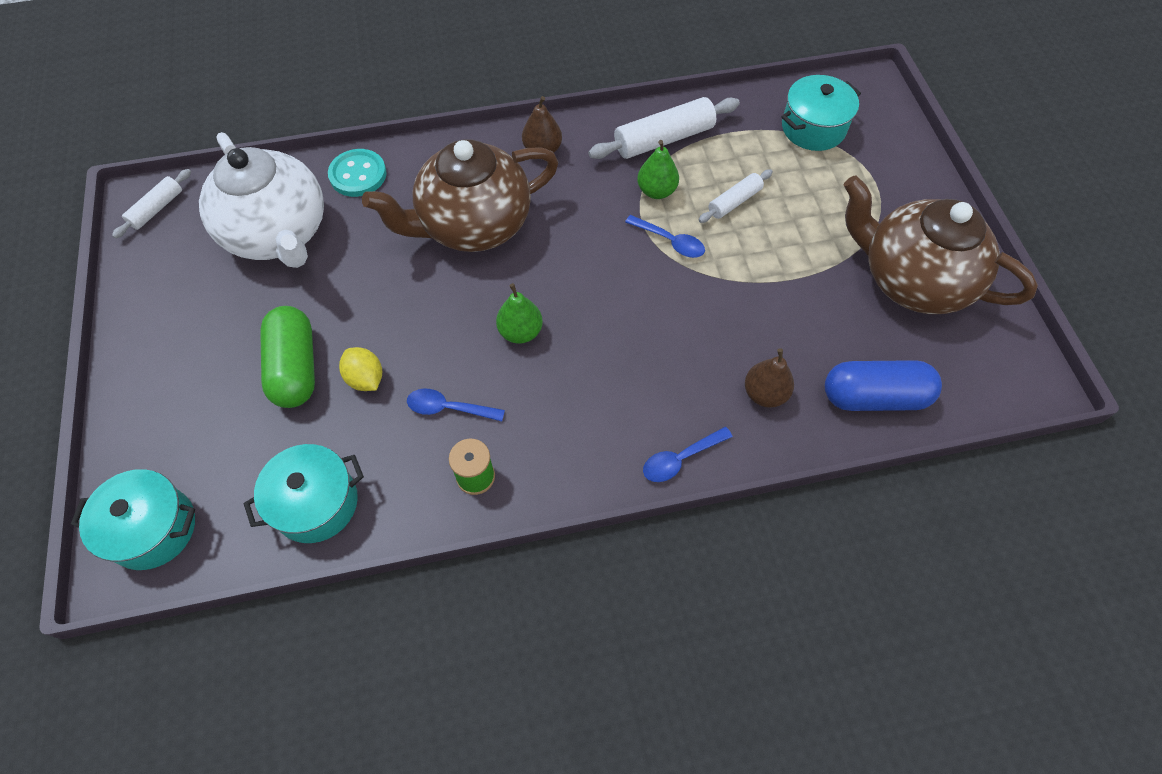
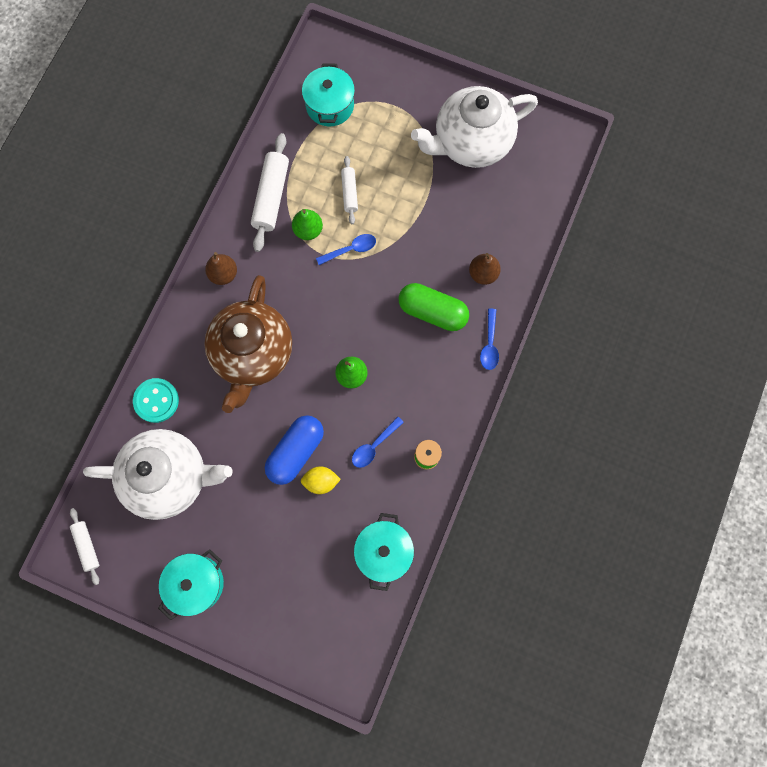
camera: 55 degrees left, 15 degrees up
(153, 528) = (338, 649): turquoise pot -> turquoise pot (196, 583)
(295, 367) = (284, 518): green capsule -> green capsule (432, 312)
(874, 396) = (523, 221): blue capsule -> blue capsule (296, 452)
(912, 280) = (471, 142): brown teapot -> white teapot

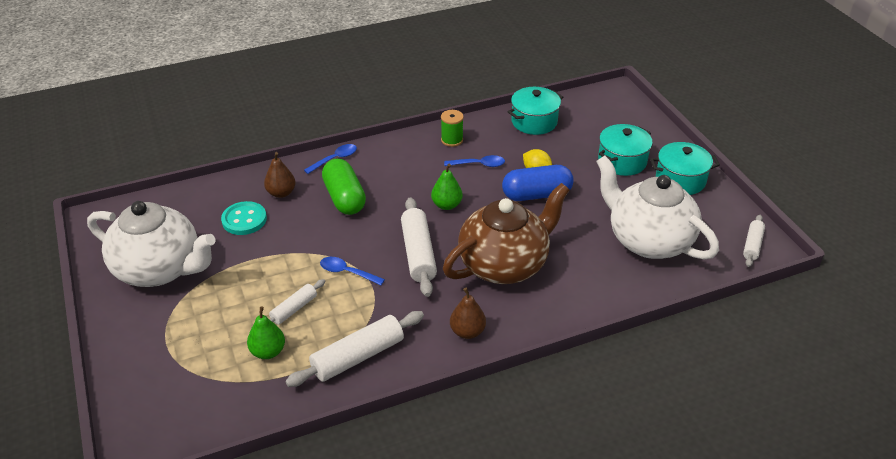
camera: 135 degrees left, 35 degrees down
(156, 401) = (615, 290): turquoise button -> turquoise button (244, 220)
(308, 230) = (361, 309): green pear -> green pear (268, 352)
(322, 309) = (418, 253): none -> white rolling pin
(330, 105) = (212, 388): turquoise pot -> turquoise pot (622, 161)

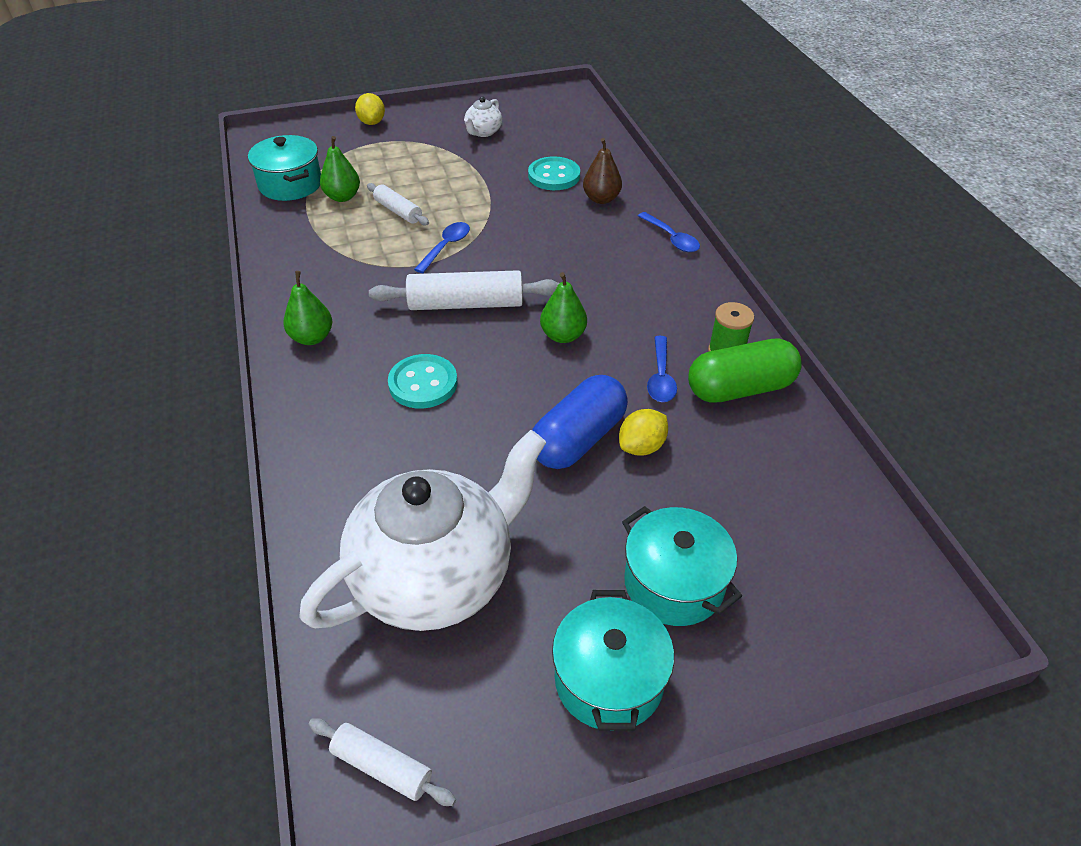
camera: 95 degrees right, 5 degrees up
(122, 355) = (372, 122): none -> yellow lemon
(160, 269) = (483, 132): white teapot -> white teapot, size x0.40
(344, 198) = (587, 246): green capsule -> green capsule (740, 388)
(358, 357) = (310, 253): white rolling pin -> none
(467, 332) = (312, 338): brown pear -> green pear
(504, 265) = (423, 383): brown teapot -> turquoise button
(534, 122) = (794, 462): turquoise pot -> turquoise pot (290, 184)
(536, 195) = (578, 439): blue capsule -> blue capsule turned 45 degrees clockwise

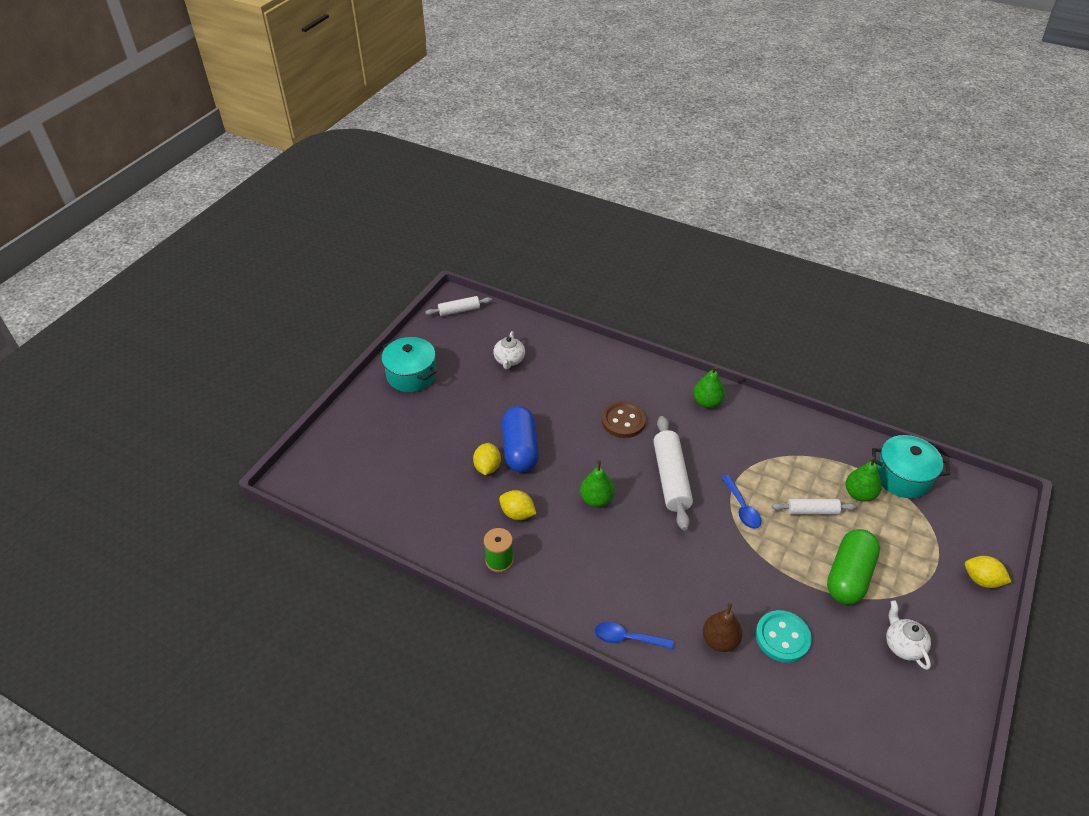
camera: 135 degrees right, 0 degrees up
(423, 383) = (623, 421): turquoise button -> brown button
(436, 576) = (509, 360): white teapot -> white teapot, size x0.40
(466, 304) = (671, 478): white rolling pin -> white rolling pin turned 45 degrees counterclockwise
(661, 377) = (517, 513): blue spoon -> yellow lemon
(674, 583) = (417, 420): turquoise pot -> none
(740, 388) = (469, 539): green capsule -> green capsule (848, 576)

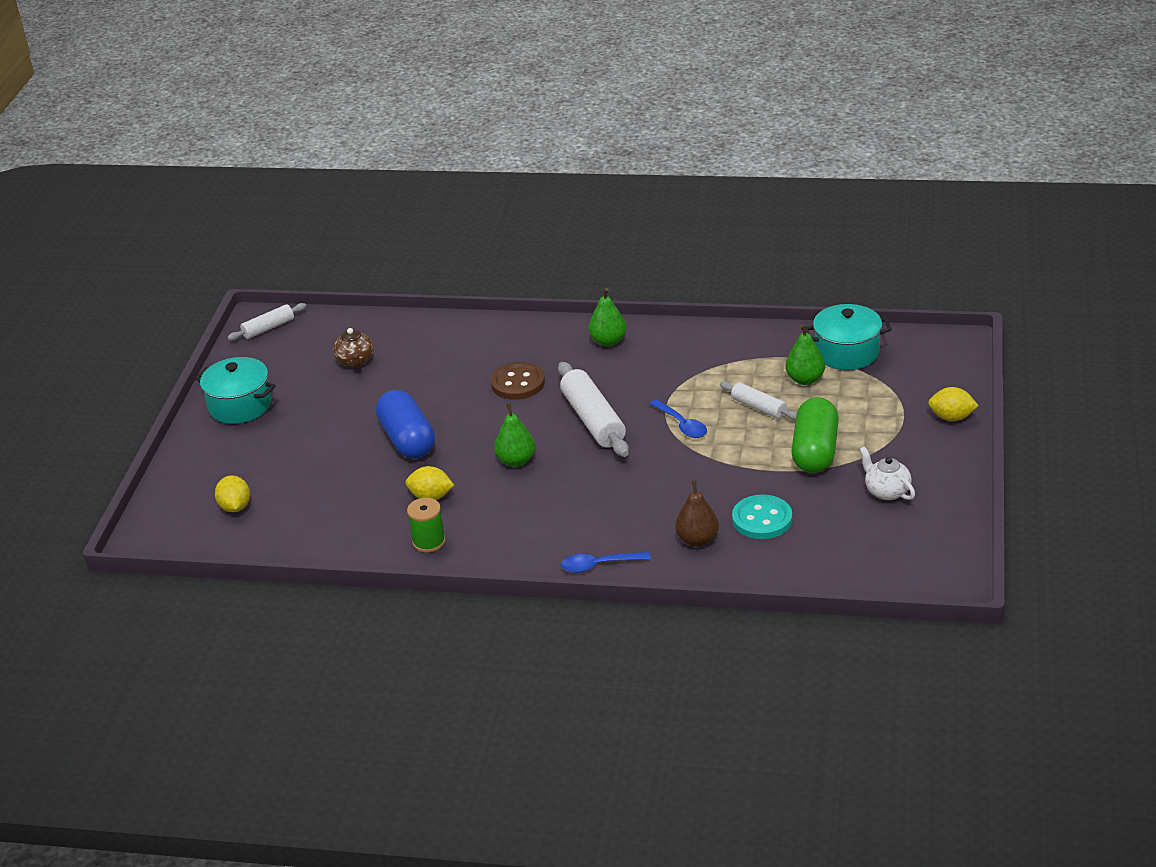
camera: 15 degrees left, 10 degrees down
(487, 467) = (376, 466): yellow lemon -> yellow lemon (235, 507)
(509, 360) = (355, 361): white teapot -> brown teapot
(812, 511) = (759, 407): white rolling pin -> white rolling pin turned 60 degrees clockwise

